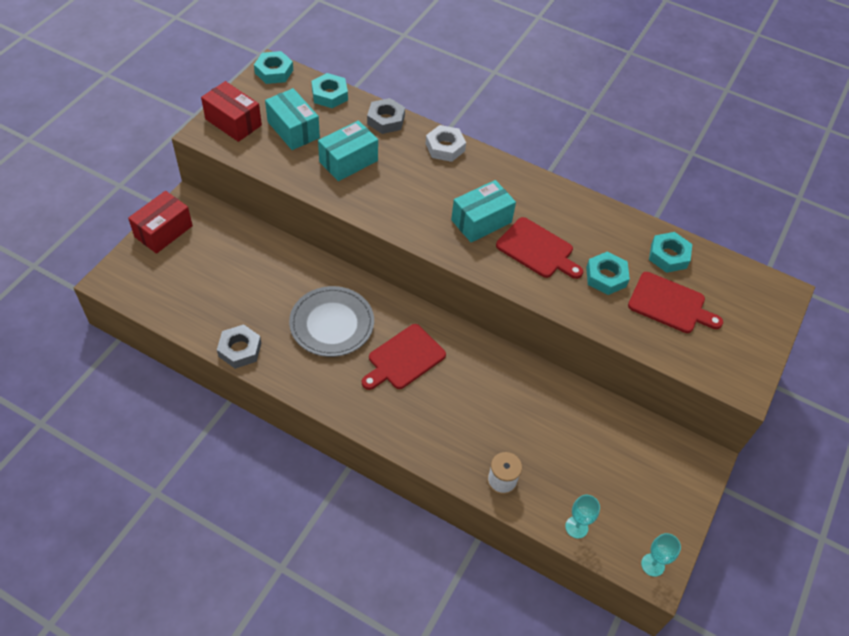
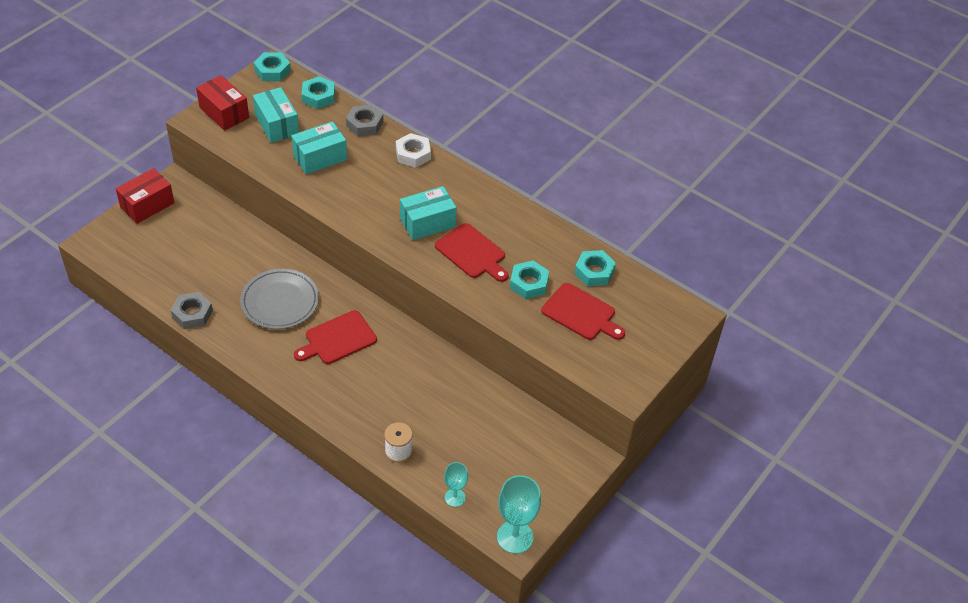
camera: 10 degrees right, 5 degrees down
(652, 565) = (515, 537): turquoise goblet -> turquoise goblet, size x1.72

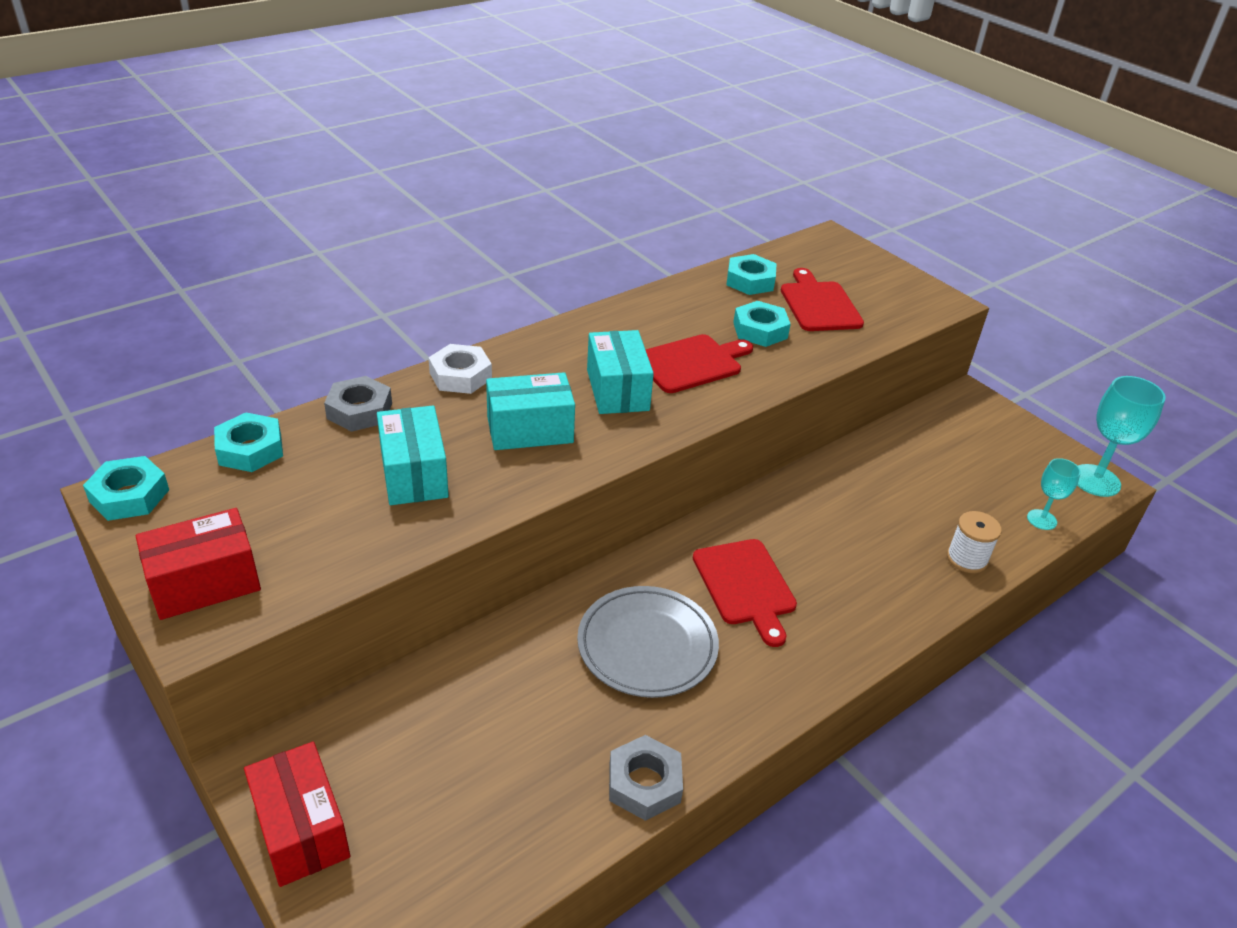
camera: 75 degrees left, 10 degrees down
(277, 125) = (292, 513): turquoise box -> turquoise box (530, 430)
(581, 313) = (819, 304): red cutting board -> red cutting board turned 60 degrees counterclockwise

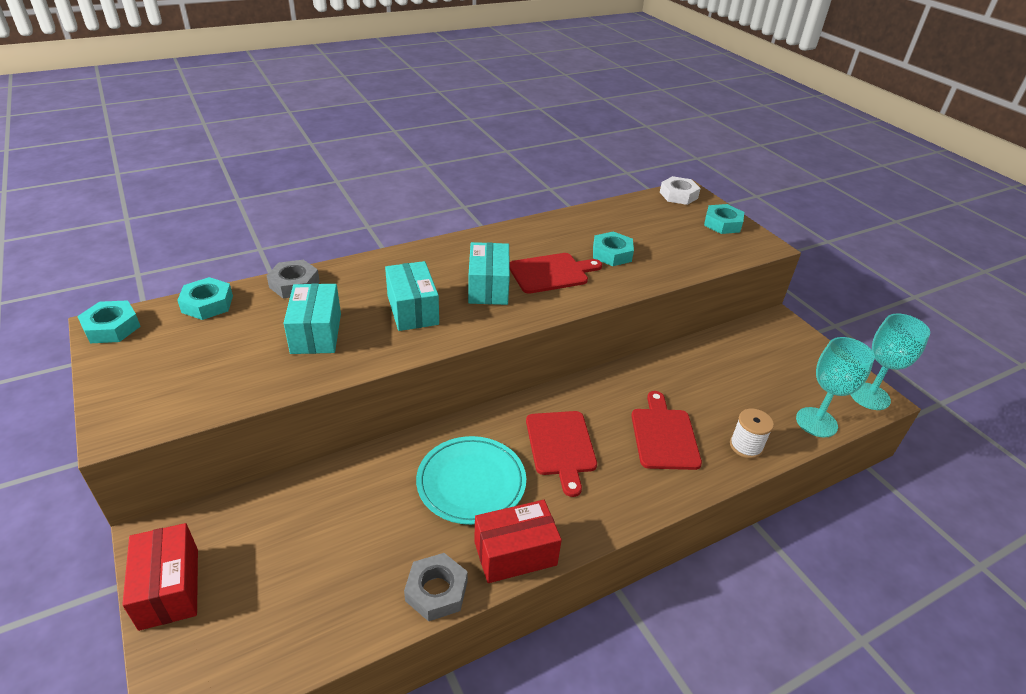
camera: 10 degrees right, 0 degrees up
(205, 583) = (137, 395): red box -> red box (515, 553)
(460, 376) = (376, 266): white nut -> white nut (678, 195)
(530, 430) = (412, 310): turquoise box -> turquoise box turned 75 degrees clockwise
(647, 645) = (471, 483): grey plate -> turquoise plate
(750, 281) = (615, 218): turquoise nut -> turquoise nut (722, 224)
(819, 304) = (664, 239): red cutting board -> red cutting board (664, 435)
(1041, 519) = (816, 422): turquoise goblet -> turquoise goblet, size x1.72

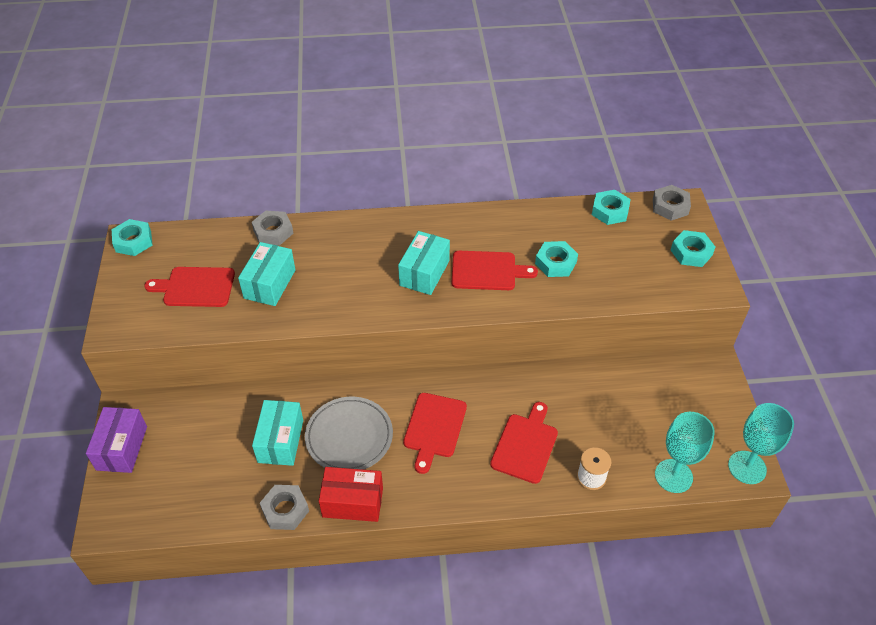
camera: 25 degrees right, 10 degrees up
(169, 588) = (122, 448): red box -> purple box
(207, 304) = (204, 236): turquoise nut -> turquoise nut (610, 211)
(220, 356) = (195, 287): none -> red cutting board
(412, 310) = (351, 280): turquoise box -> turquoise box (280, 441)
(471, 483) = (349, 436): turquoise plate -> grey plate
(678, 195) = (670, 206): white nut -> grey nut

